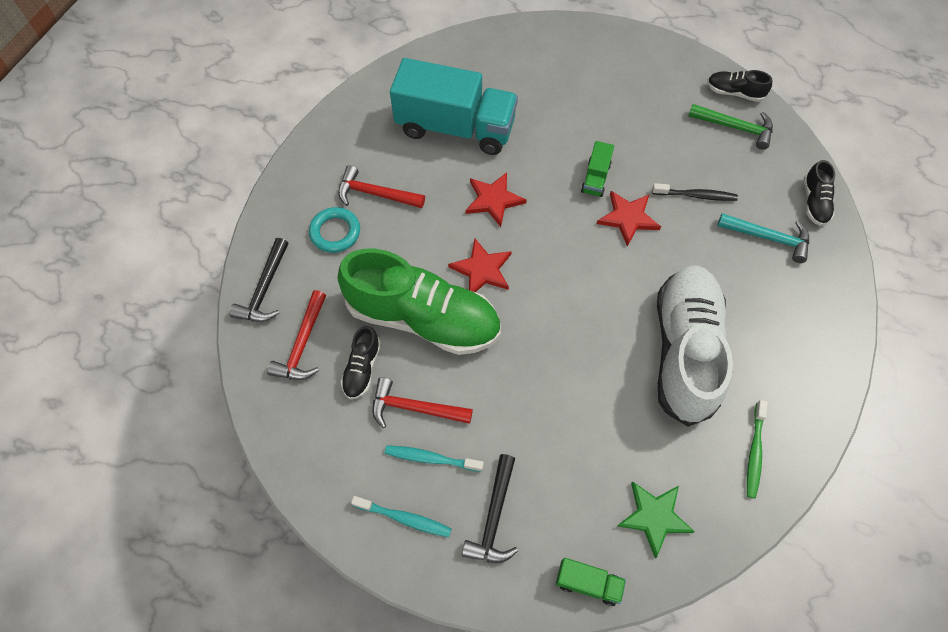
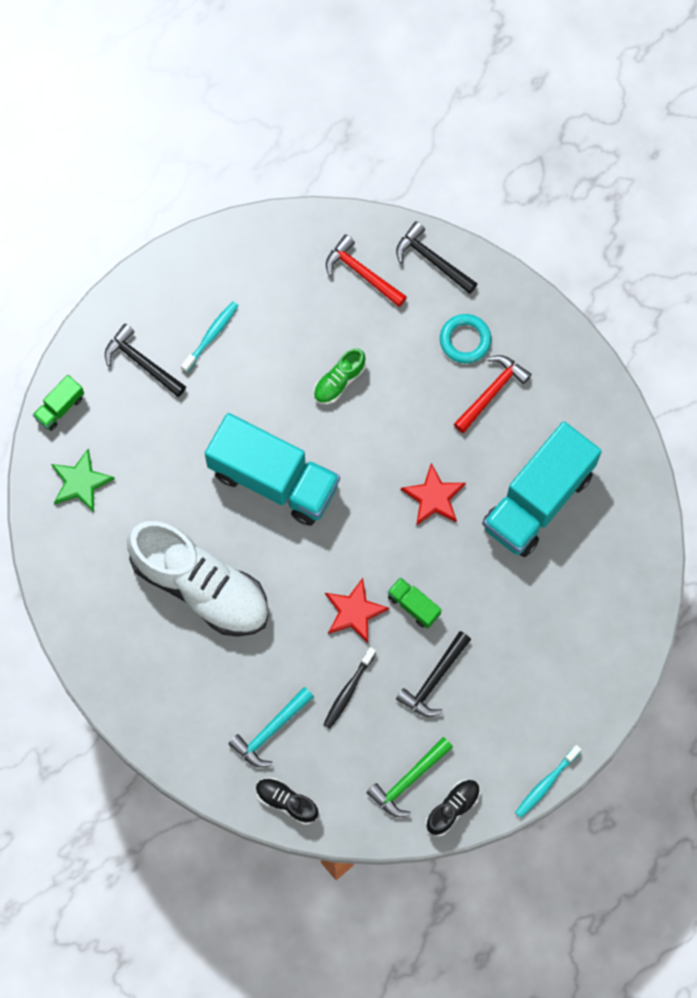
camera: 115 degrees right, 10 degrees up
(362, 368) = (316, 313): black shoe -> none
(404, 518) = (174, 296): turquoise toothbrush -> turquoise toothbrush (546, 783)
(415, 408) = (260, 340): red hammer -> none
(423, 318) = (339, 381): green shoe -> green shoe, size x0.43
(482, 270) = (363, 452): red star -> none
(548, 333) = (273, 479): none -> turquoise truck
(646, 141) = (434, 679): none -> black hammer
(754, 452) = (88, 590): green toothbrush -> none

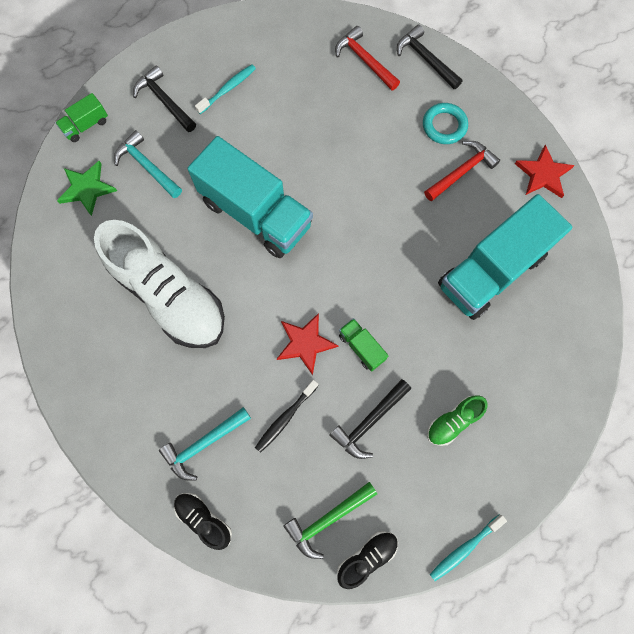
camera: 10 degrees right, 0 degrees up
(141, 445) = (147, 166): none -> turquoise hammer
(339, 381) = (329, 142): green shoe -> green shoe (453, 421)
(433, 497) = (396, 252): red star -> red star (543, 174)

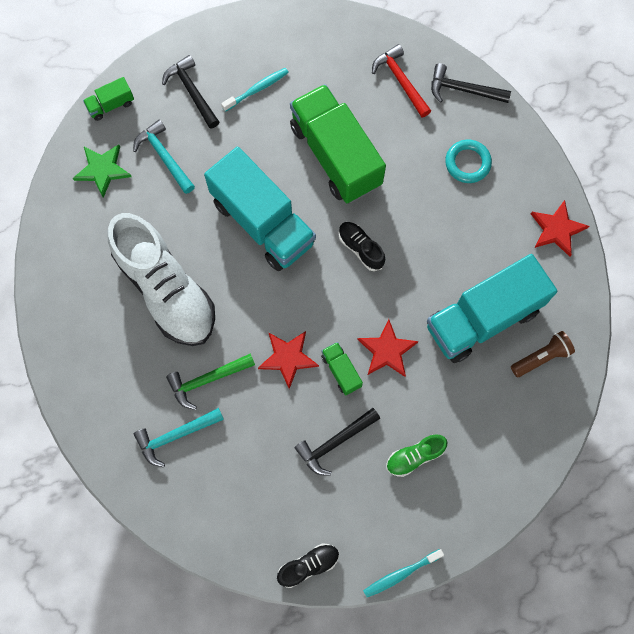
camera: 10 degrees right, 0 degrees up
(204, 519) = (164, 504): black shoe -> black shoe (360, 248)
(286, 417) = (256, 425): black toothbrush -> none
(316, 139) = (335, 155): none -> green truck
(328, 519) = (279, 524): green hammer -> green hammer (207, 380)
(403, 319) = (387, 350): none -> red star
(426, 59) = (463, 90): black hammer -> black hammer turned 45 degrees counterclockwise
(461, 172) = (475, 213): red hammer -> none
(557, 299) = (541, 357): none -> brown flashlight

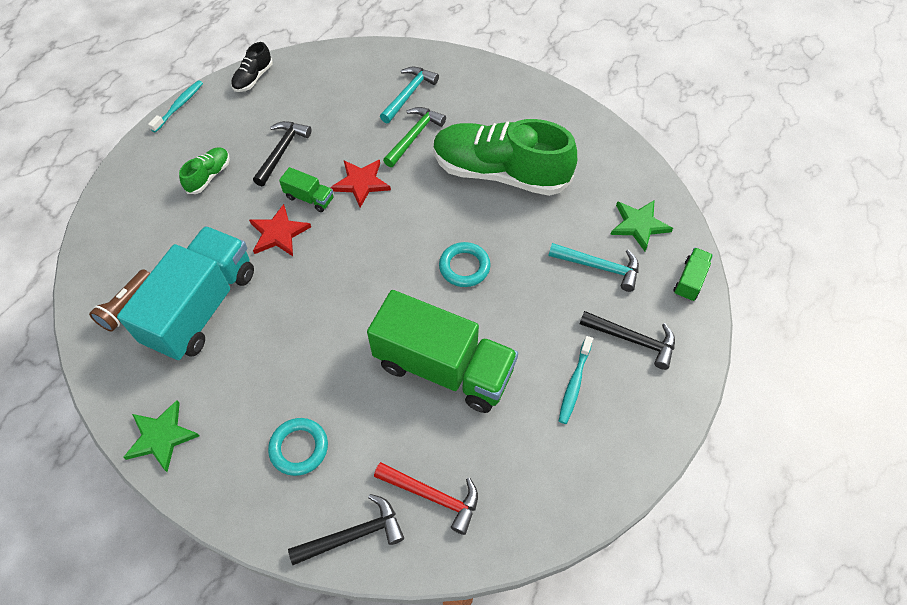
camera: 145 degrees right, 15 degrees down
(166, 290) = (500, 173): white shoe -> green shoe
(262, 222) = (464, 267): turquoise truck -> turquoise ring
(360, 248) = (357, 298): black shoe -> none
(557, 229) = (161, 436): red star -> green star

